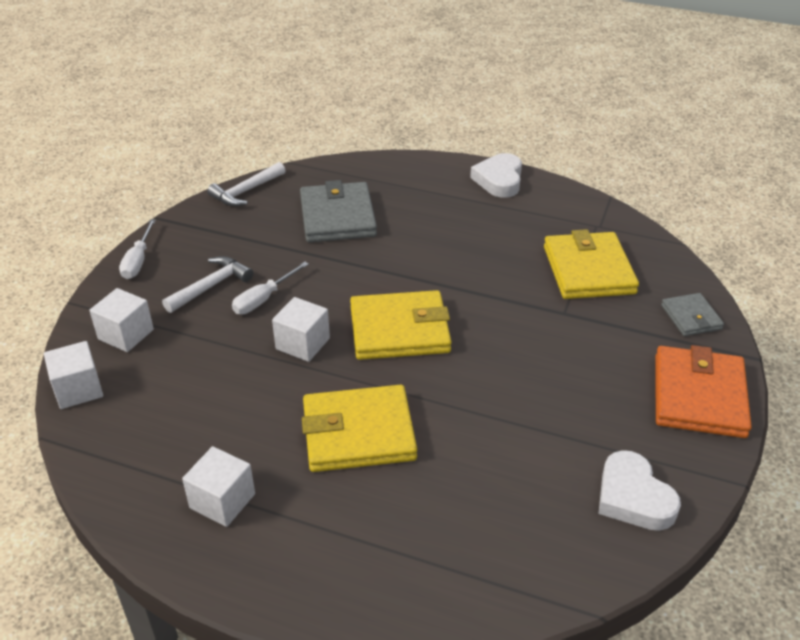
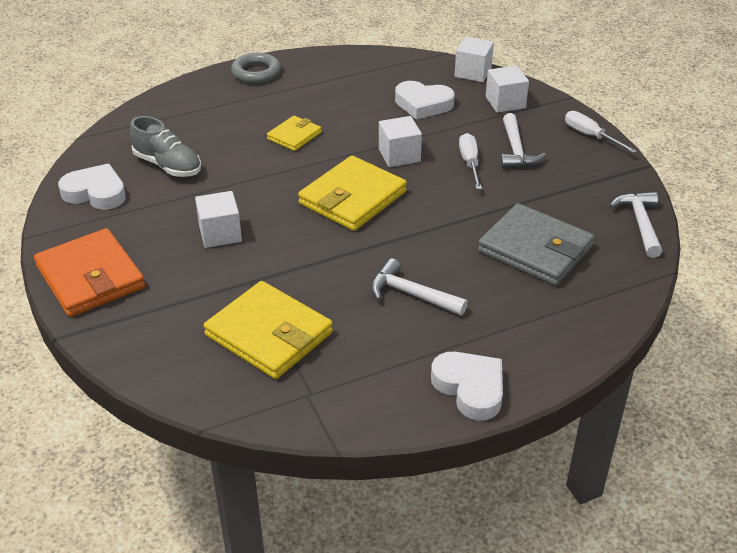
camera: 135 degrees right, 0 degrees up
(190, 384) = (423, 104): none -> white heart
(222, 501) = (319, 79): white cube -> white cube (220, 234)
(269, 575) = (256, 72): none -> grey ring
(358, 433) = (294, 136): yellow wallet -> yellow wallet, size x0.54
(461, 239) = (411, 294): none -> white hammer
(526, 484) = (168, 165): none -> grey shoe
(691, 317) = (139, 342): grey wallet -> none

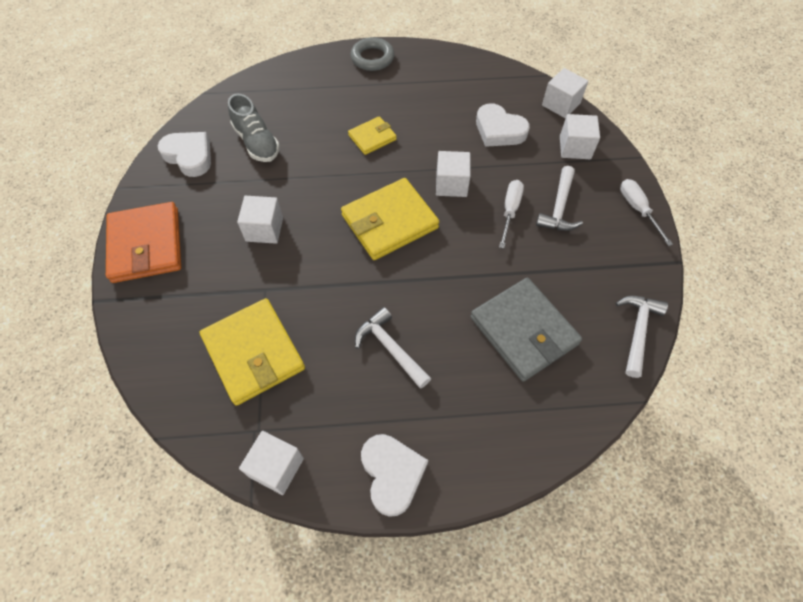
camera: 20 degrees right, 20 degrees up
(348, 416) = (276, 467): none -> white cube

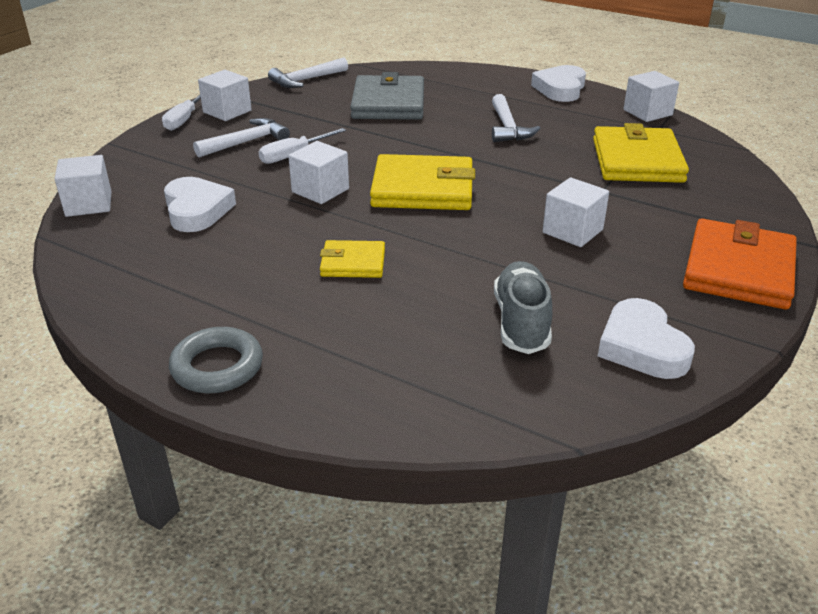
camera: 145 degrees left, 25 degrees down
(575, 147) = (151, 169): white cube -> white cube (227, 111)

